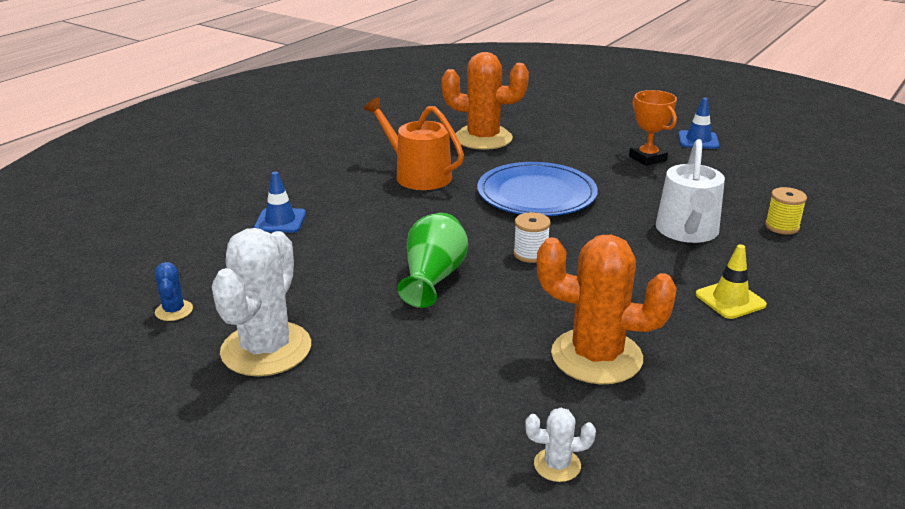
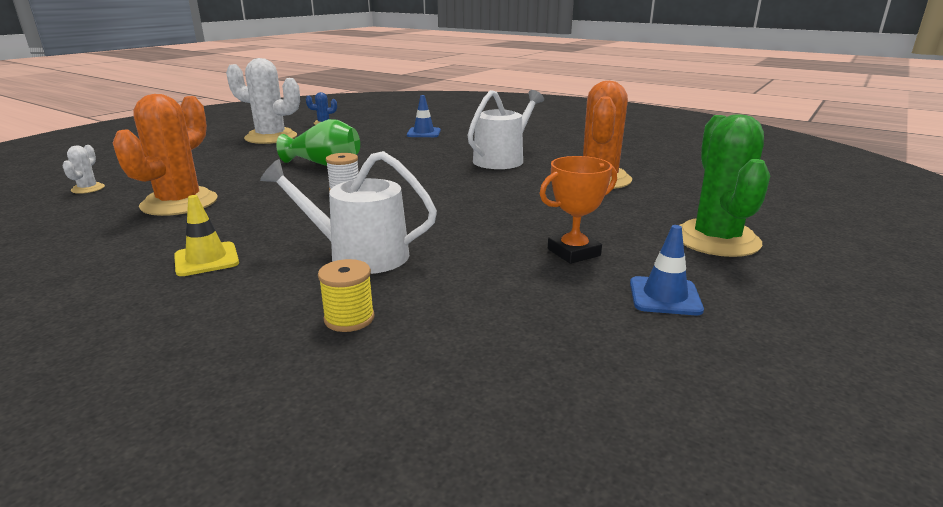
camera: 90 degrees right, 5 degrees down
(417, 175) = (502, 159): orange watering can -> white watering can
(536, 194) = (463, 195): blue plate -> none
(608, 118) = (716, 240): none -> green cactus

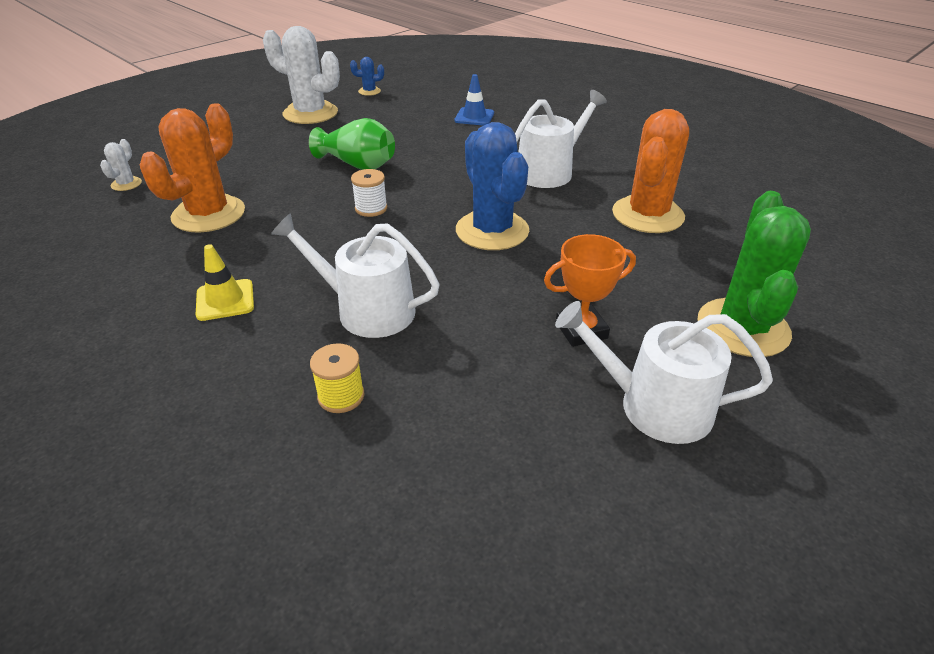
camera: 10 degrees right, 15 degrees up
(464, 196) = (492, 231): none -> blue cactus
(664, 296) = (653, 405): blue traffic cone -> white watering can

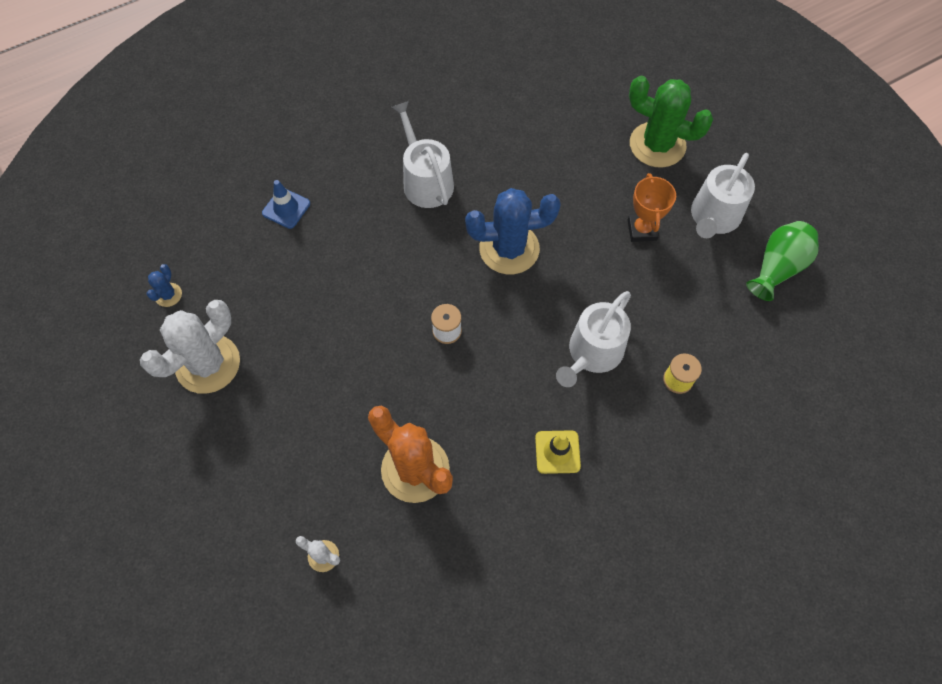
camera: 75 degrees left, 25 degrees up
(358, 165) = (357, 331): green vase -> green vase (777, 268)
(647, 215) = (516, 140): orange cactus -> none

